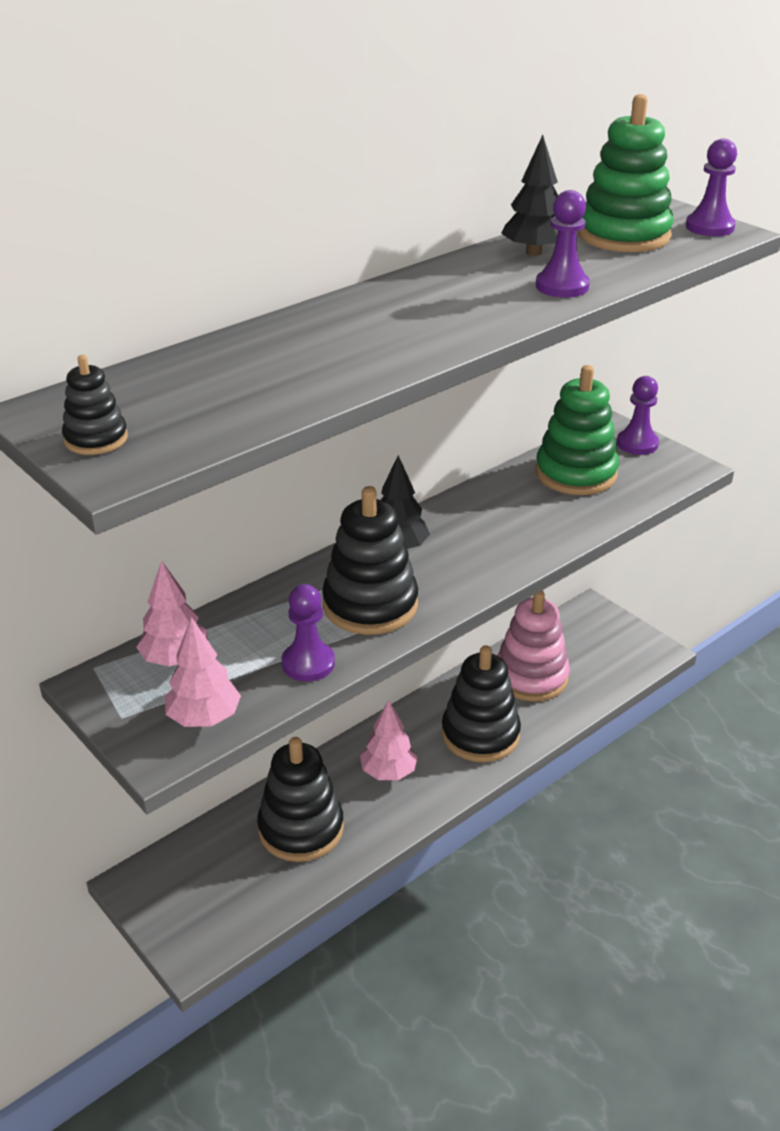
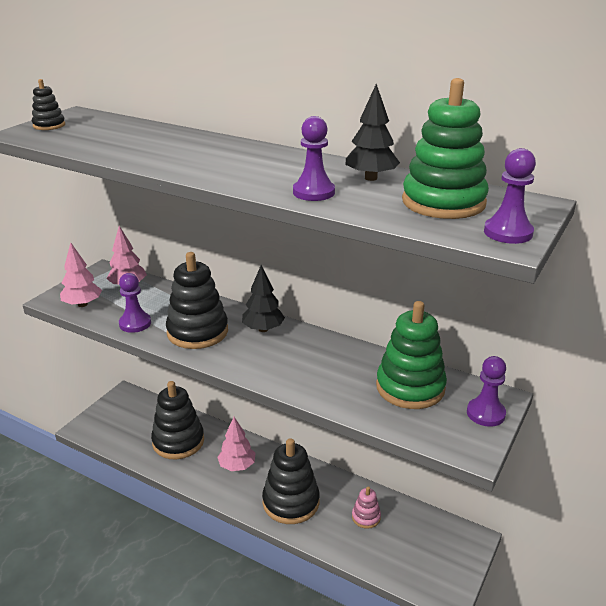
camera: 70 degrees right, 5 degrees down
(531, 677) = (366, 517): pink stacking toy -> pink stacking toy, size x0.49

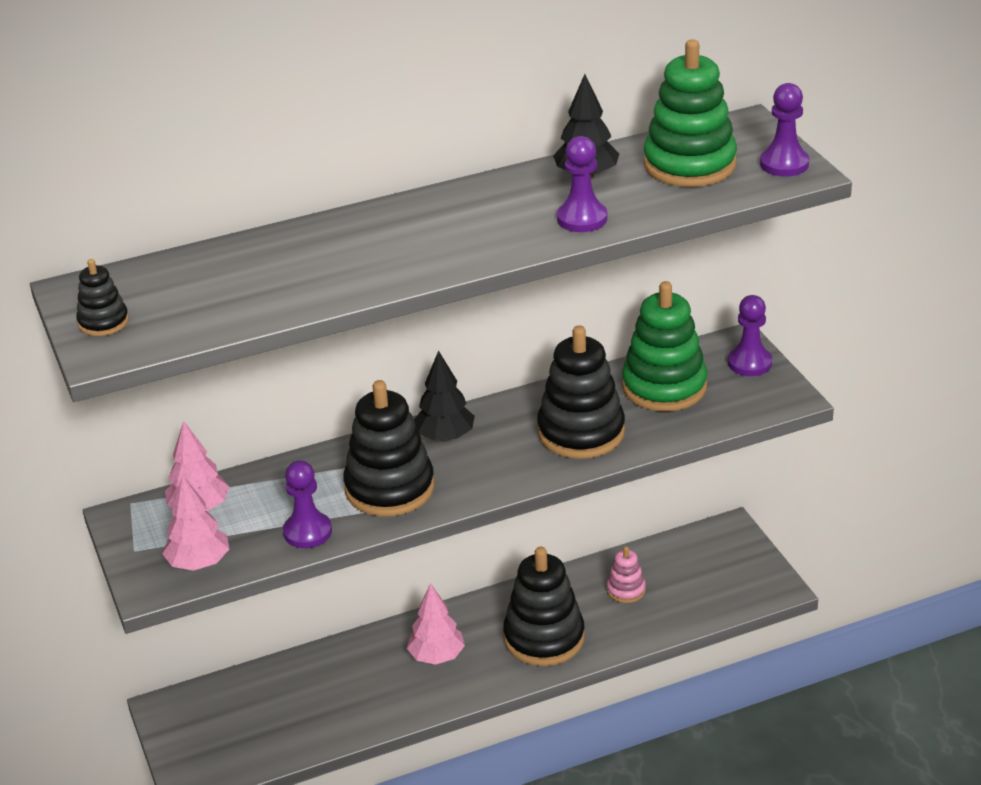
camera: 50 degrees left, 5 degrees up
(178, 441) = (331, 692): black stacking toy -> black stacking toy (581, 432)

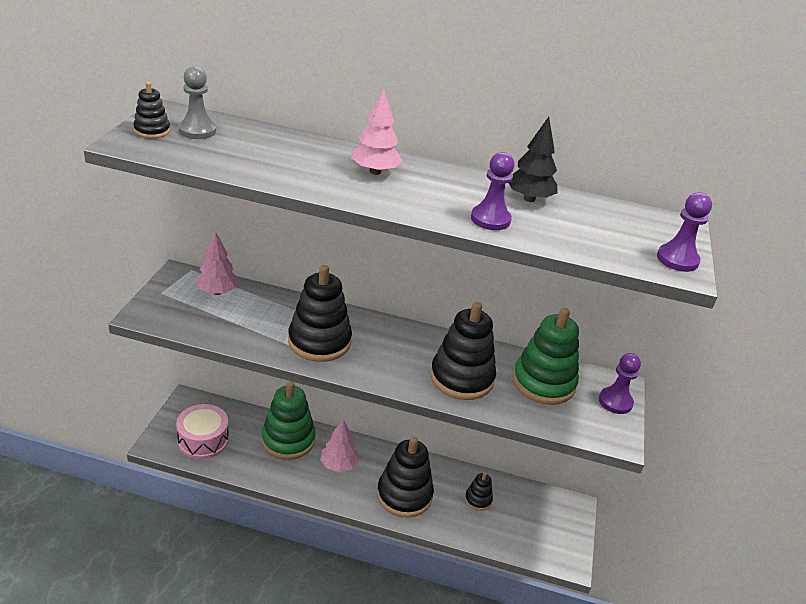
camera: 30 degrees right, 0 degrees up
(151, 293) = (197, 131): none -> grey pawn
(199, 563) = (179, 319): pink tree -> pink tree (375, 171)
(243, 737) = (203, 440): none -> pink drum
(307, 532) = (249, 337): purple pawn -> none
(445, 436) = (383, 333): black tree -> none
(626, 590) = (478, 499): pink stacking toy -> black stacking toy
(689, 164) = (607, 226): green stacking toy -> green stacking toy (288, 440)

